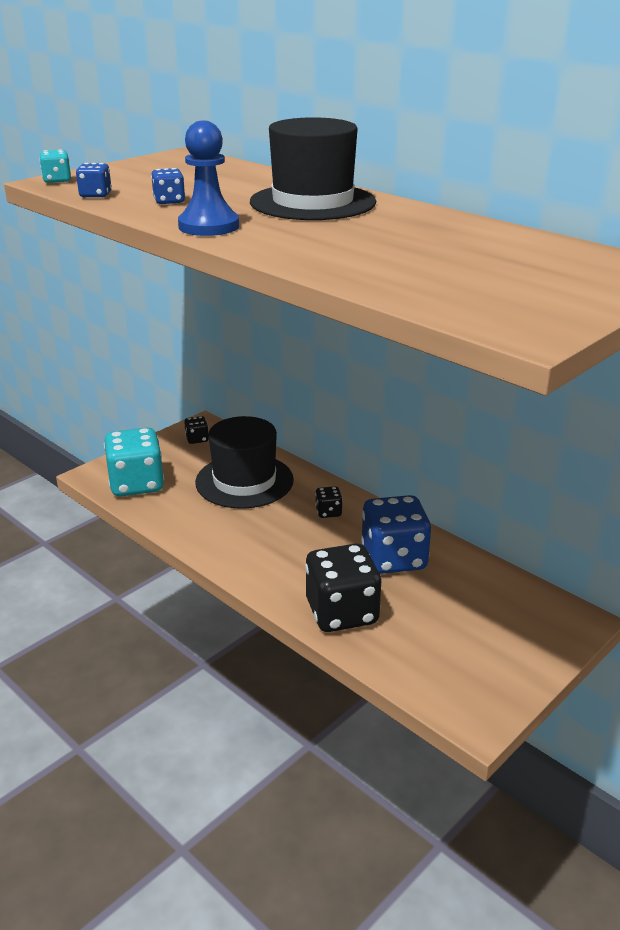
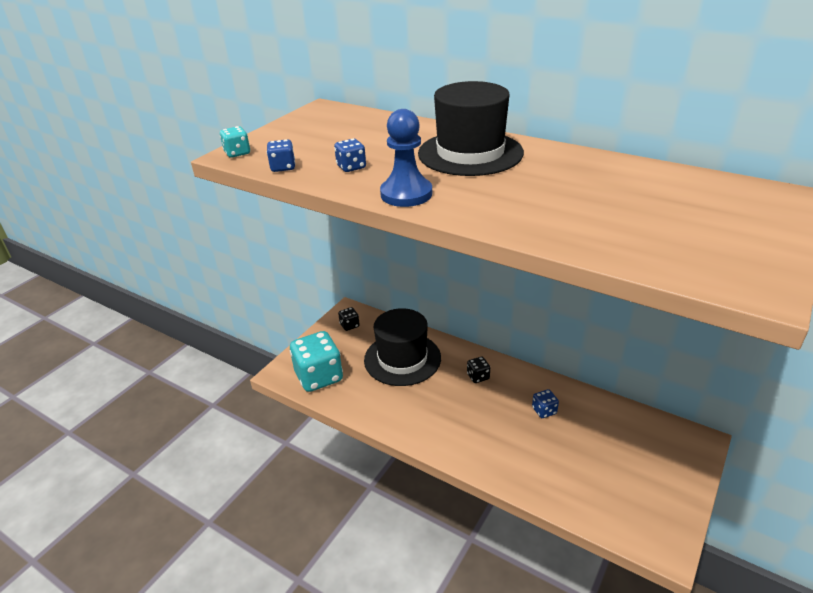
camera: 10 degrees left, 5 degrees up
(342, 612) = (526, 469): black dice -> none
(394, 558) = (544, 411): blue dice -> blue dice, size x0.44

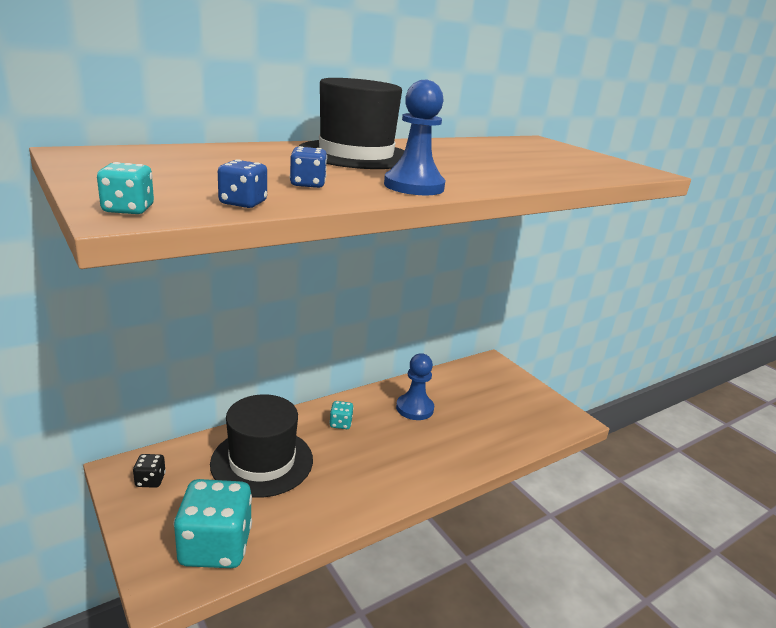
camera: 70 degrees left, 10 degrees down
(478, 376) = (340, 423): black dice -> turquoise dice
(544, 411) = (414, 408): blue dice -> blue pawn

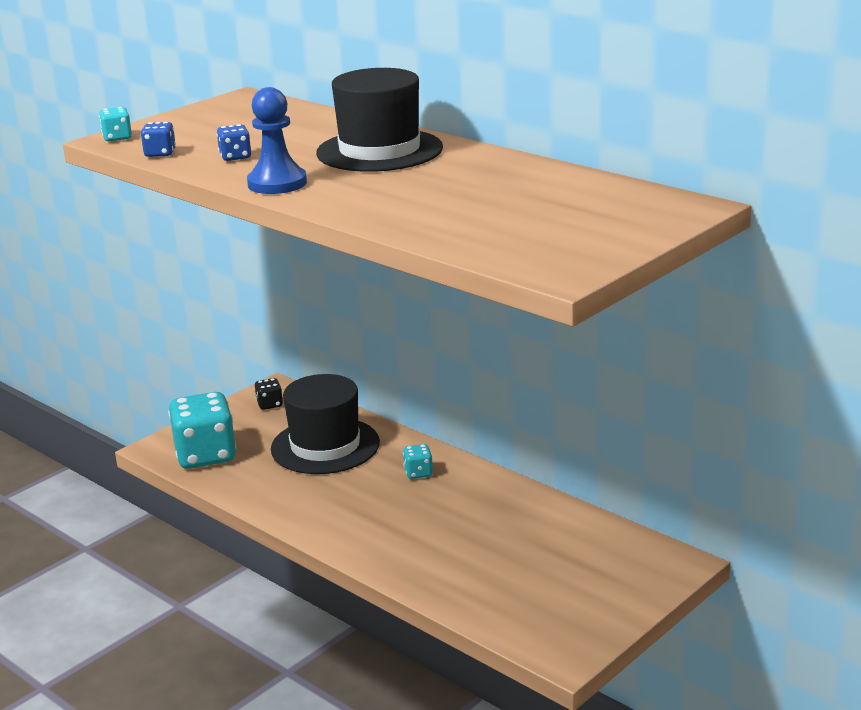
camera: 80 degrees right, 0 degrees up
(414, 408) = (488, 515): blue pawn -> none

